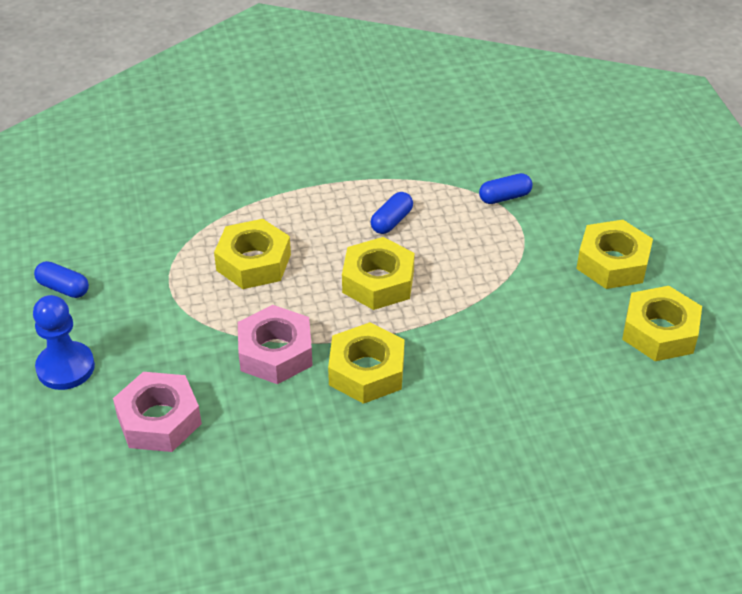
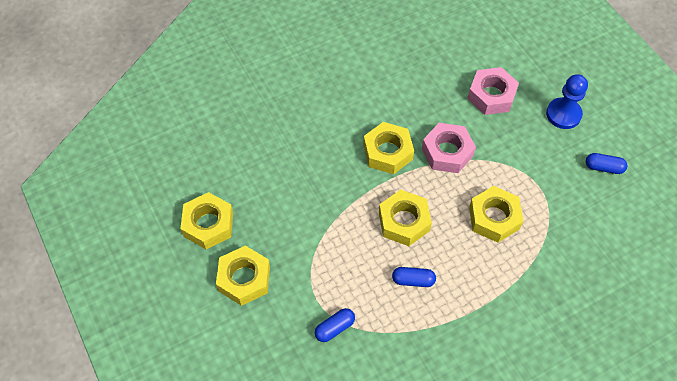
camera: 165 degrees right, 15 degrees up
(391, 221) = (413, 280): blue capsule -> blue capsule turned 75 degrees clockwise

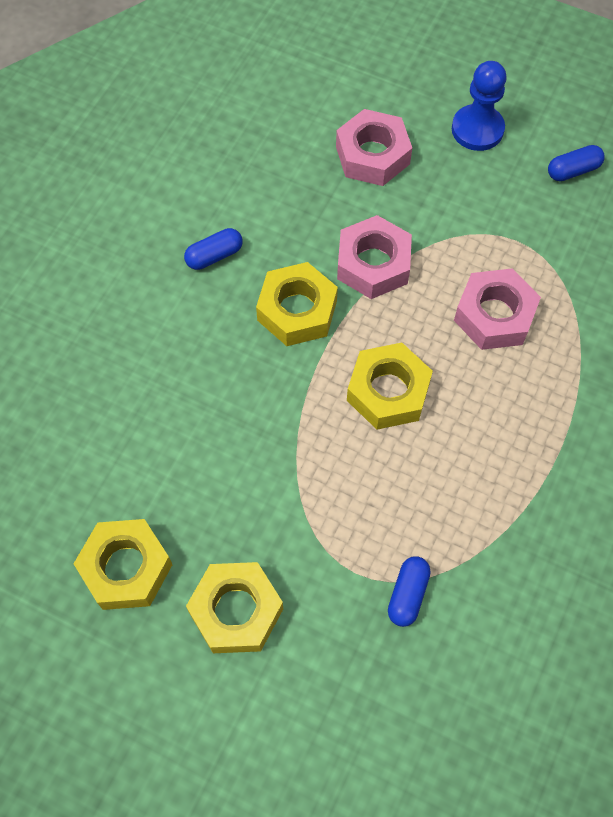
camera: 35 degrees left, 5 degrees up
(413, 280) = (457, 462): blue capsule -> blue capsule (214, 255)
(494, 218) = (494, 315): yellow nut -> pink nut

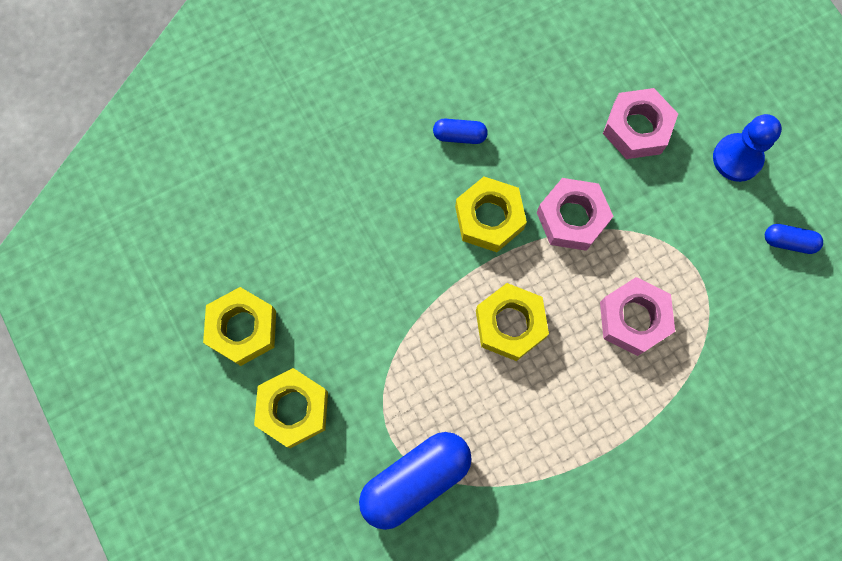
camera: 35 degrees right, 10 degrees up
(408, 594) = (415, 480): blue capsule -> blue capsule, size x2.04

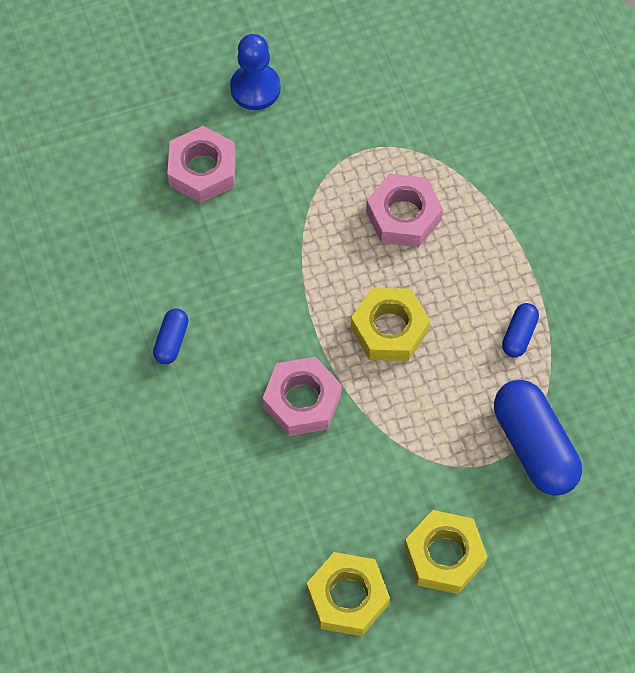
camera: 80 degrees left, 10 degrees down
(489, 218) = (271, 328): yellow nut -> none
(572, 218) = (287, 250): pink nut -> pink nut (302, 401)
(788, 242) = (351, 65): blue capsule -> blue capsule (519, 335)

